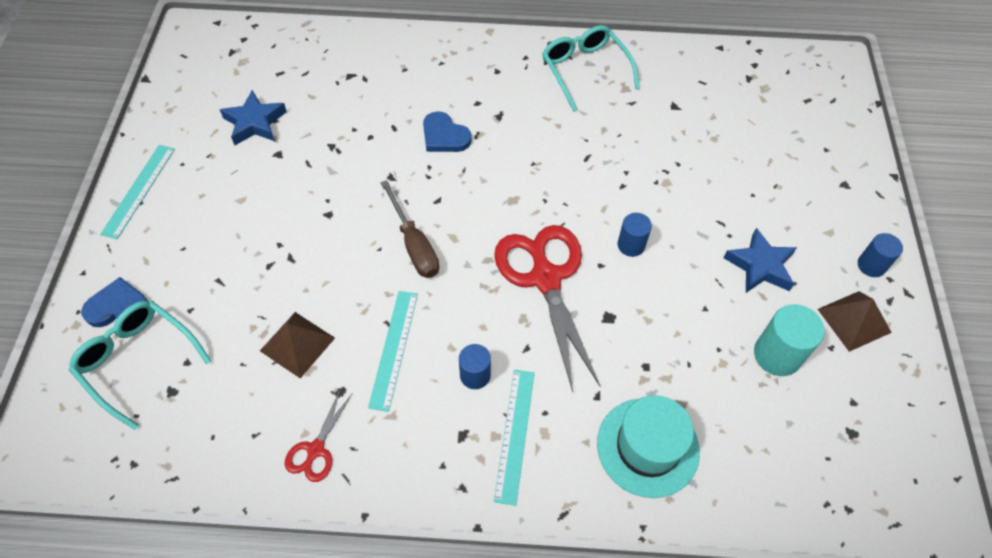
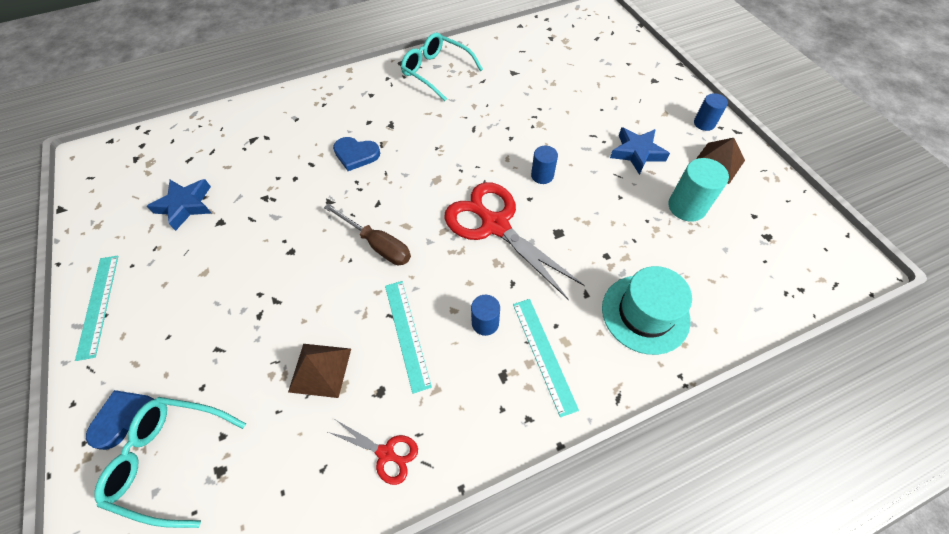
camera: 25 degrees left, 0 degrees up
(315, 450) = (386, 453): red scissors -> red scissors turned 60 degrees counterclockwise

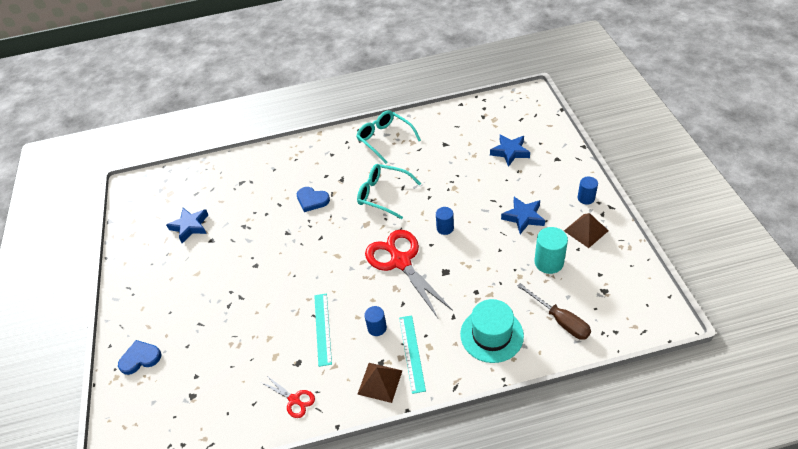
camera: 15 degrees right, 10 degrees down
(98, 305) = (129, 287): turquoise ruler -> none
(170, 459) = (164, 385): turquoise glasses -> turquoise glasses (383, 194)
(320, 369) = (262, 344): brown pyramid -> brown pyramid (380, 382)
(377, 244) = (315, 267): brown screwdriver -> brown screwdriver (560, 320)
(596, 76) = (510, 152): none -> blue star

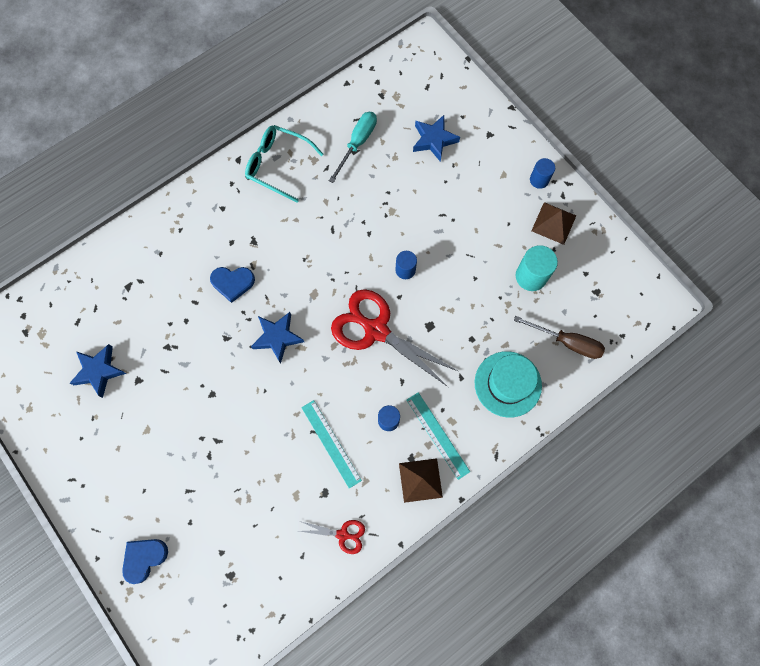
camera: 30 degrees left, 25 degrees up
(383, 194) = (314, 247): turquoise glasses -> none
(450, 140) = (357, 143): none -> turquoise screwdriver
(523, 217) = (483, 227): blue star -> blue star (277, 337)

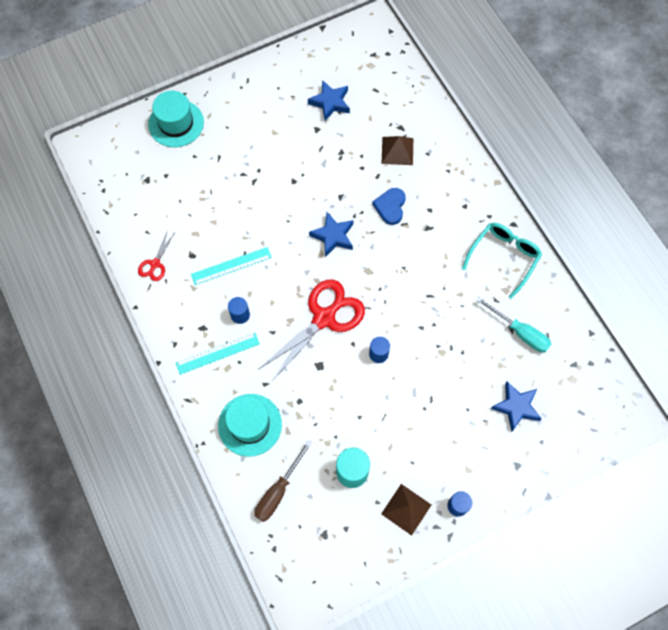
camera: 100 degrees right, 5 degrees down
(144, 558) = (176, 123): blue heart -> turquoise hat
(420, 480) = (183, 332): brown pyramid -> brown pyramid (397, 151)

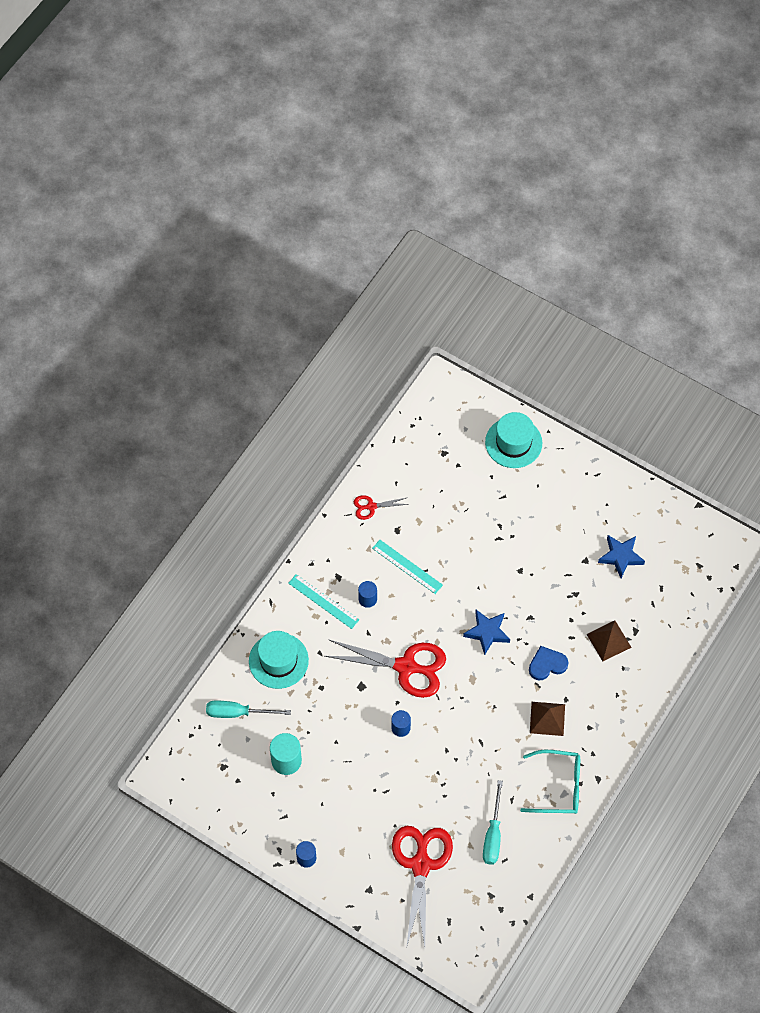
camera: 60 degrees right, 5 degrees down
(278, 491) = (237, 713): brown screwdriver -> turquoise screwdriver
(406, 509) = (280, 819): brown pyramid -> brown pyramid (547, 718)
(516, 407) = (421, 864): blue star -> red scissors

